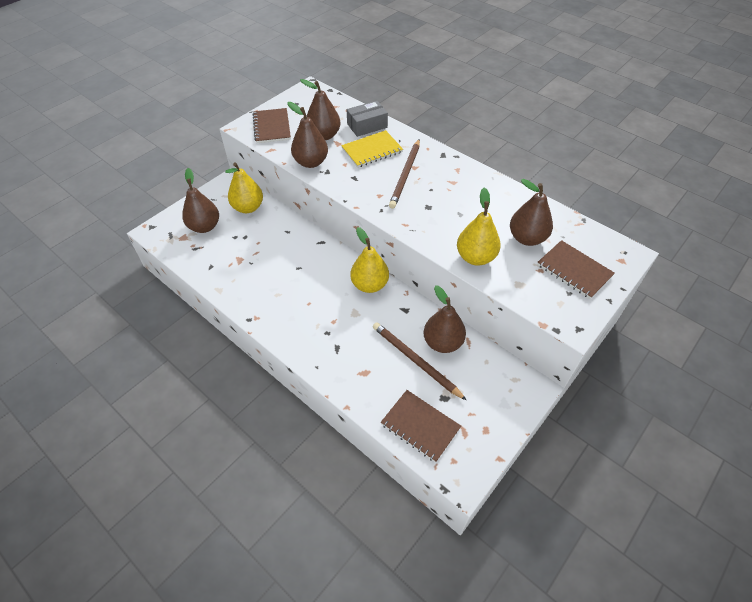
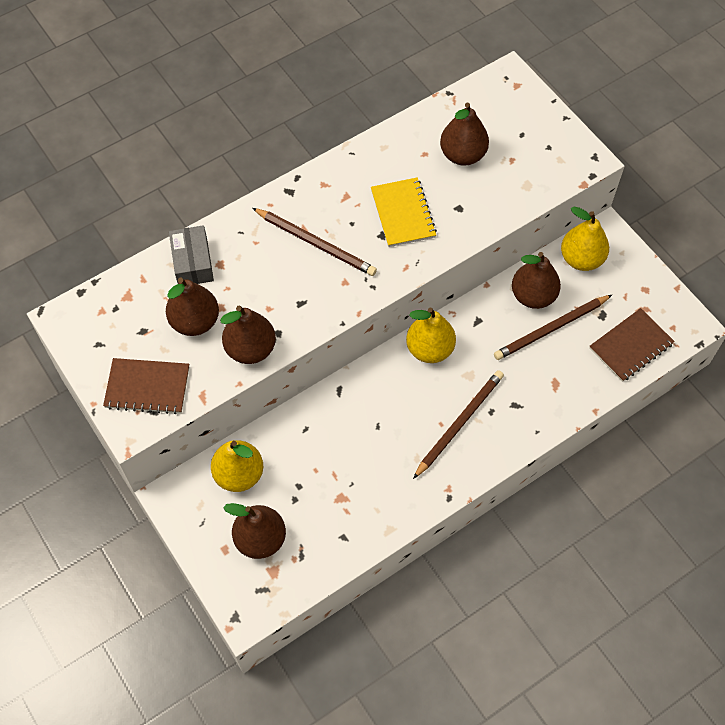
camera: 75 degrees left, 10 degrees up
(311, 314) = (459, 423): none -> brown pencil
(372, 150) = (251, 269): yellow notebook -> yellow notebook (403, 213)
(475, 257) = (478, 212): yellow pear -> yellow pear (581, 259)
(574, 270) = (520, 131): brown notebook -> none

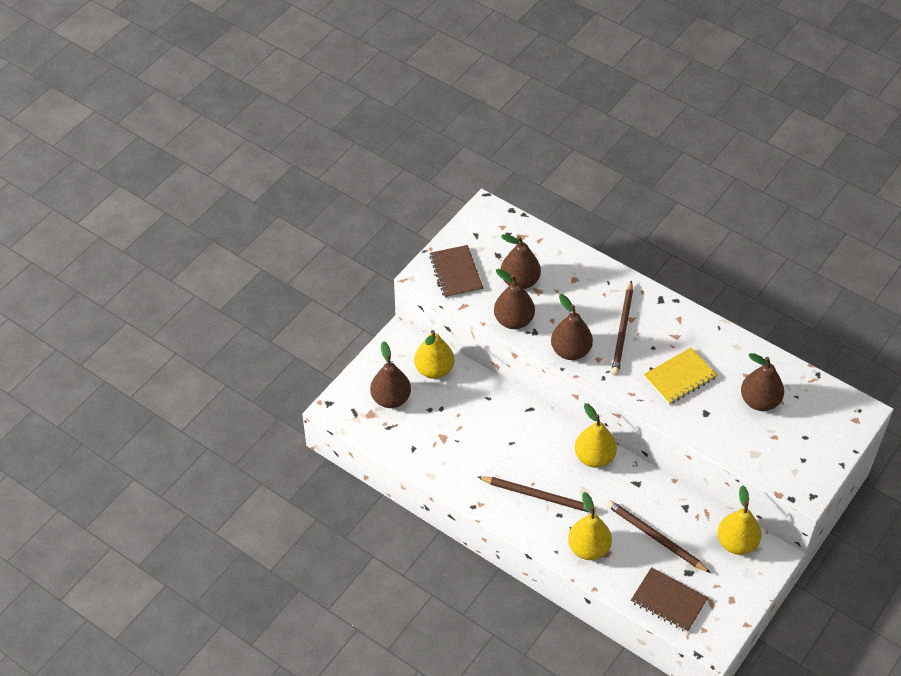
camera: 70 degrees right, 10 degrees down
(192, 263) = (567, 263): grey box -> none
(533, 296) = (680, 516): brown pear -> brown pear (570, 351)
(544, 398) = (588, 548): none -> yellow pear

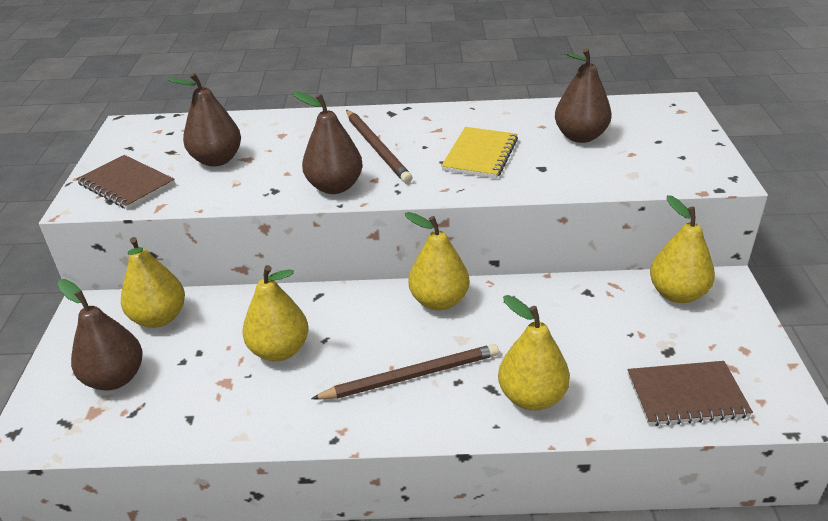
camera: 35 degrees left, 15 degrees down
(483, 434) = (279, 350): none -> yellow pear
(513, 320) = (238, 192): brown pear -> none
(655, 537) = (592, 338): brown pencil -> none

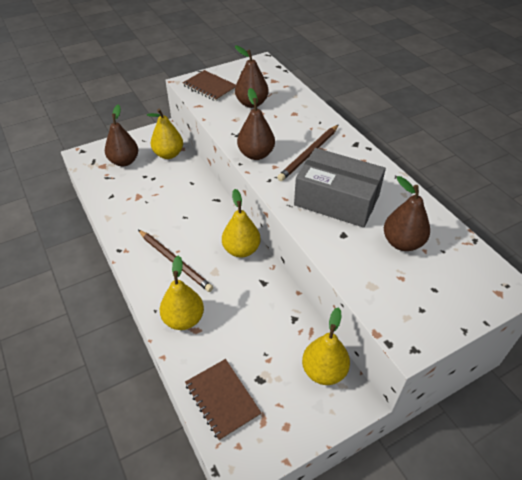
camera: 60 degrees right, 10 degrees up
(126, 184) = (210, 87): brown notebook -> brown notebook turned 60 degrees counterclockwise
(279, 350) = (168, 204): yellow pear -> none
(480, 155) = (336, 200): yellow notebook -> grey box

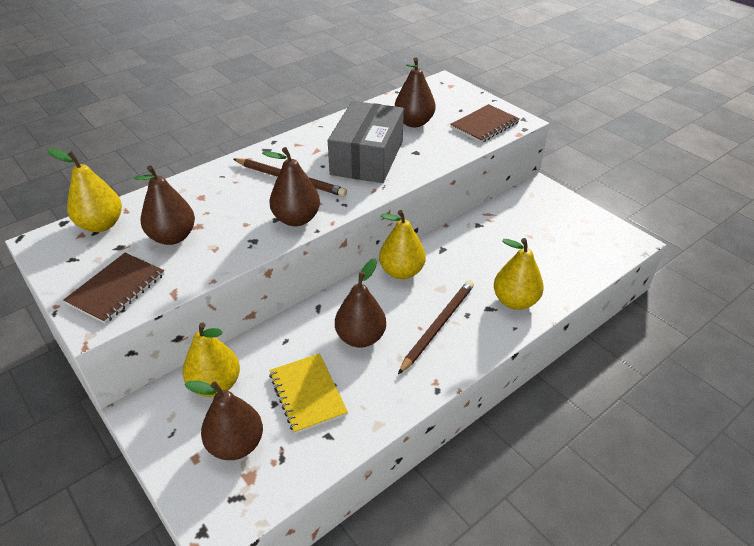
camera: 100 degrees left, 5 degrees down
(144, 190) = (307, 394): none -> yellow notebook
(180, 218) = (360, 337): none -> brown pear
(222, 399) = (584, 258): brown notebook -> brown notebook (484, 125)
(324, 371) = (524, 204): yellow pear -> yellow pear (101, 225)

